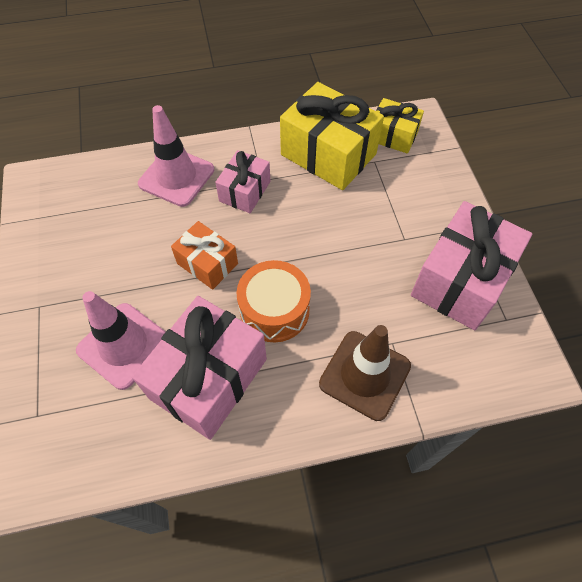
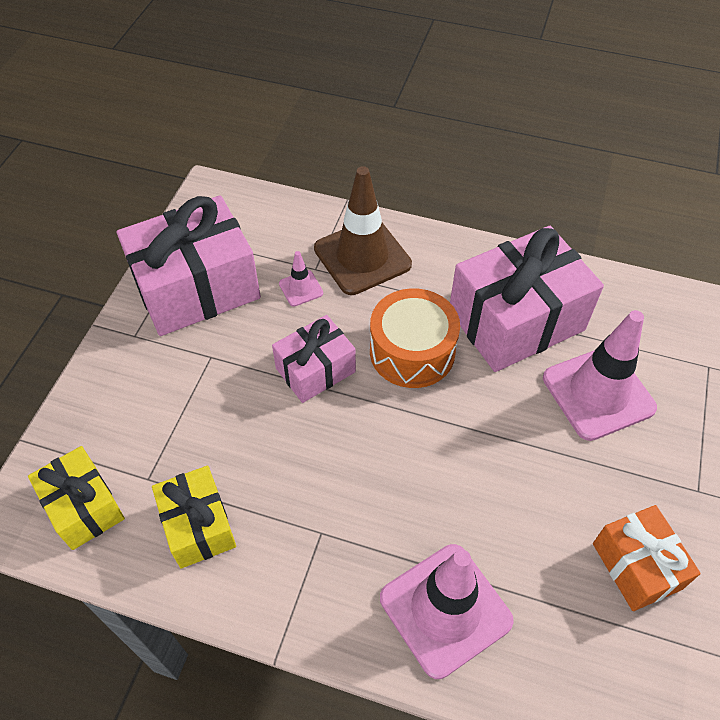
camera: 150 degrees left, 5 degrees down
(207, 263) = (462, 442): orange gift -> orange gift (636, 566)
(245, 191) = (357, 526): pink gift -> pink gift (315, 370)
(328, 154) = (198, 525): yellow gift -> yellow gift, size x0.56
(389, 319) = (301, 288): none -> pink traffic cone

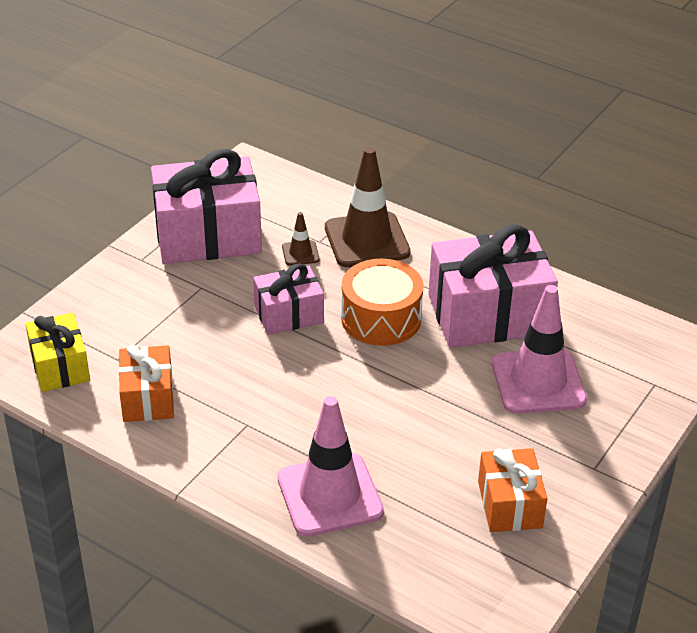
camera: 15 degrees right, 15 degrees down
(198, 525) = (147, 398): yellow gift -> orange gift
(301, 288) = (300, 253): pink traffic cone -> brown traffic cone

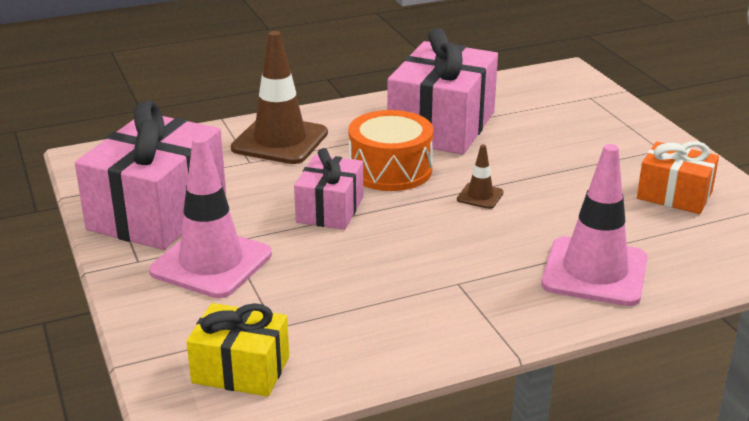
camera: 55 degrees left, 10 degrees down
(147, 398) = (358, 328): orange gift -> none
(300, 253) = (253, 175): brown traffic cone -> brown traffic cone (480, 196)
(538, 382) = (543, 135): pink traffic cone -> pink traffic cone (211, 263)

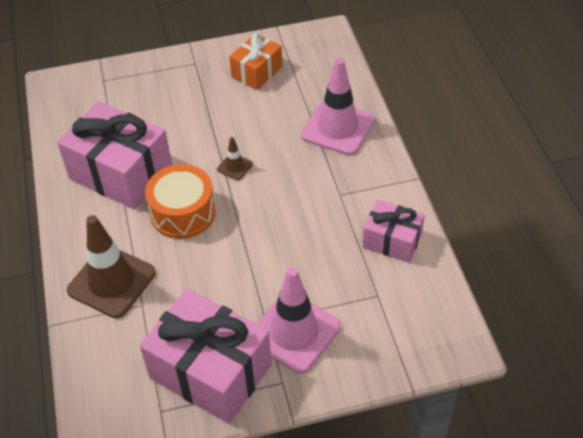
camera: 80 degrees left, 20 degrees up
(241, 369) = (421, 315): yellow gift -> none
(330, 210) = (234, 255): pink gift -> pink gift (392, 240)

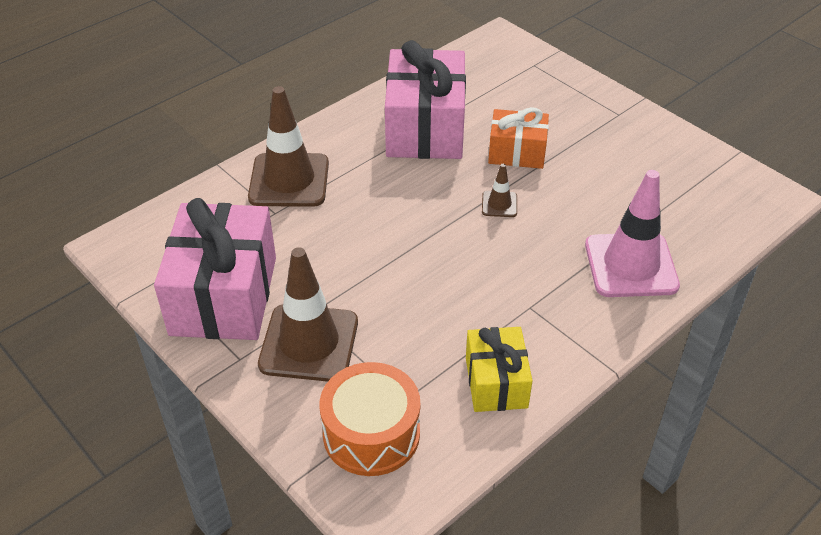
camera: 60 degrees right, 5 degrees down
(183, 212) = (407, 192): orange drum -> orange drum (371, 433)
(257, 72) = (653, 164): orange gift -> orange gift (517, 152)
(294, 332) = (309, 343): pink traffic cone -> brown traffic cone
(392, 240) = (496, 382): pink gift -> yellow gift

